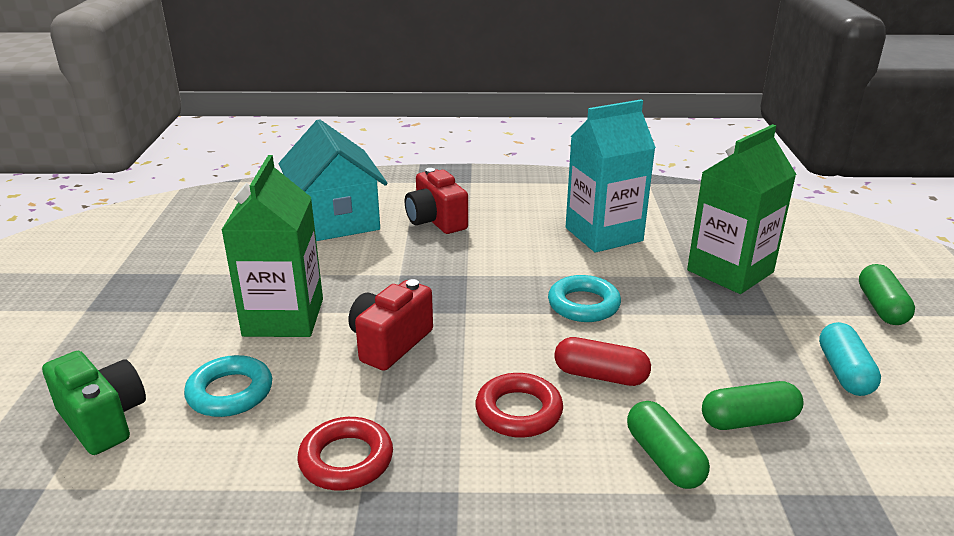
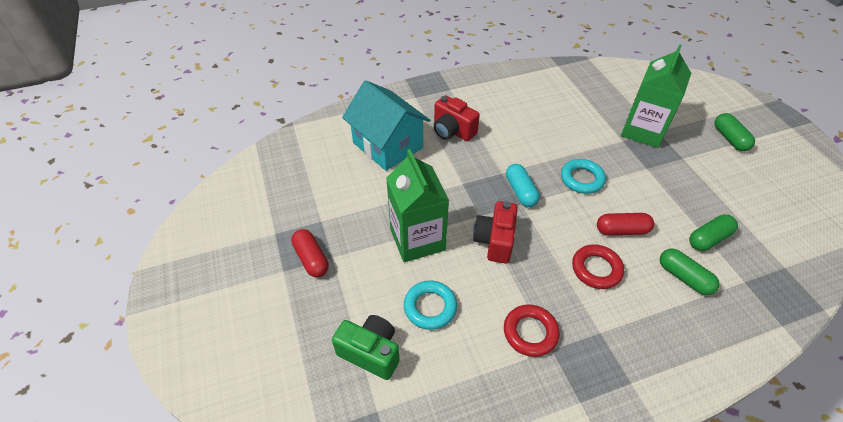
camera: 20 degrees left, 20 degrees up
(130, 306) = (311, 259): none -> red capsule
(603, 234) = (558, 118): turquoise carton -> none
(844, 372) = (735, 191): turquoise capsule -> turquoise capsule (520, 191)

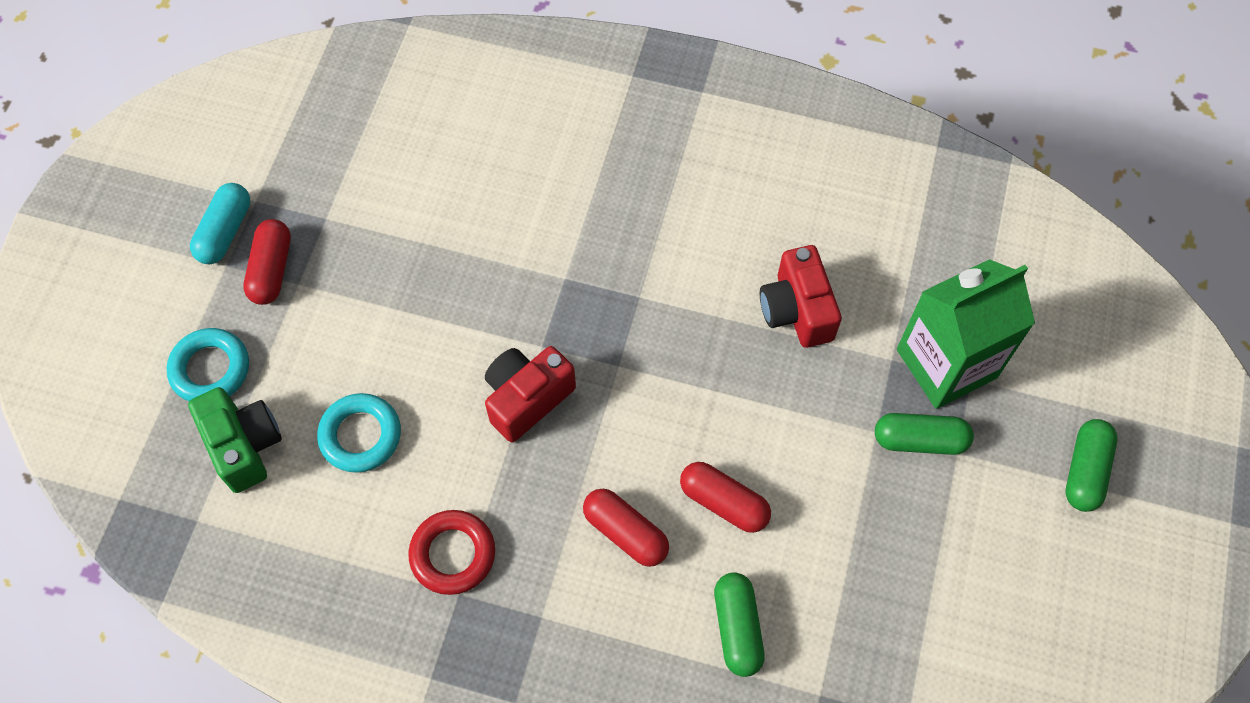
camera: 35 degrees right, 15 degrees up
(387, 145) = (514, 144): turquoise house -> none
(417, 239) = (426, 328): green carton -> none
(452, 131) = (633, 176): red camera -> red camera (796, 310)
(520, 191) = (637, 345): turquoise capsule -> turquoise capsule (225, 232)
(582, 179) = (751, 384): turquoise ring -> turquoise ring (210, 369)
(596, 269) = (625, 532): red ring -> red capsule
(708, 239) = (841, 602): green capsule -> green capsule (920, 440)

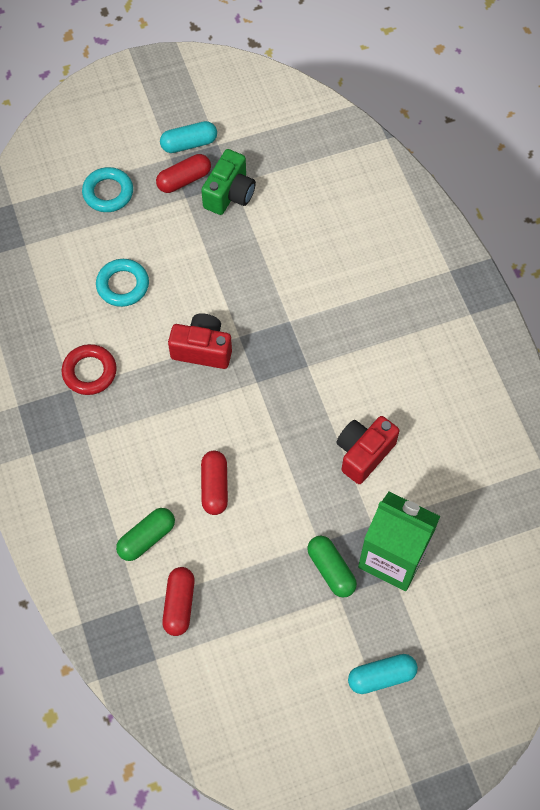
camera: 55 degrees right, 0 degrees up
(244, 446) = (78, 237): green camera -> green camera (229, 194)
(625, 532) = (161, 447): red capsule -> red capsule (179, 604)
(1085, 471) = (381, 676): green capsule -> turquoise capsule

